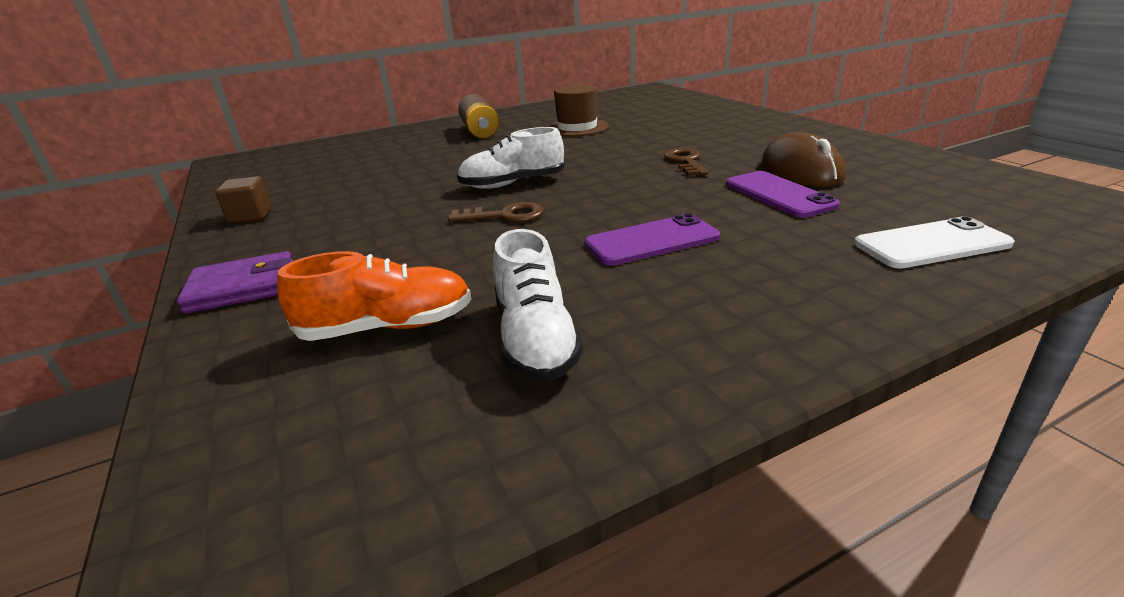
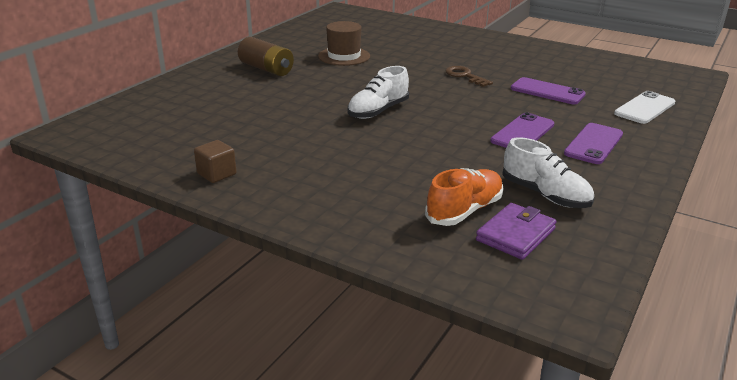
camera: 35 degrees left, 0 degrees up
(242, 287) = (329, 217): purple wallet -> purple wallet (515, 234)
(505, 216) = (414, 135): brown key -> none
(745, 280) = (593, 144): none -> purple phone
(800, 171) = (538, 73): brown mouse -> none

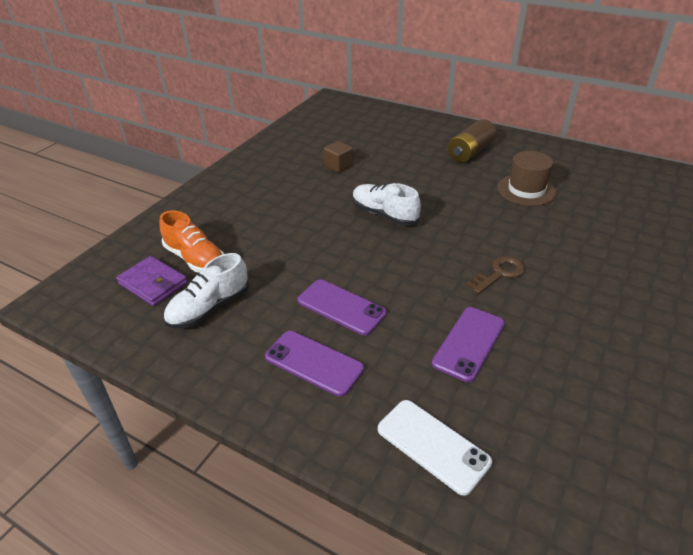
camera: 90 degrees right, 10 degrees up
(216, 174) = (270, 154): brown cube -> brown cube (338, 166)

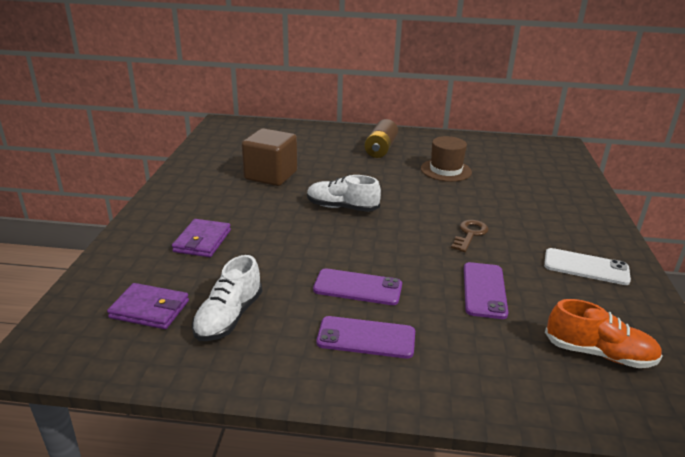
camera: 25 degrees left, 10 degrees down
(195, 259) = (181, 278): orange shoe -> orange shoe (599, 353)
(235, 225) = (202, 241): none -> purple wallet
(338, 166) = (271, 175): brown cube -> brown cube, size x1.97
(432, 445) = (512, 373): white phone -> white phone (586, 267)

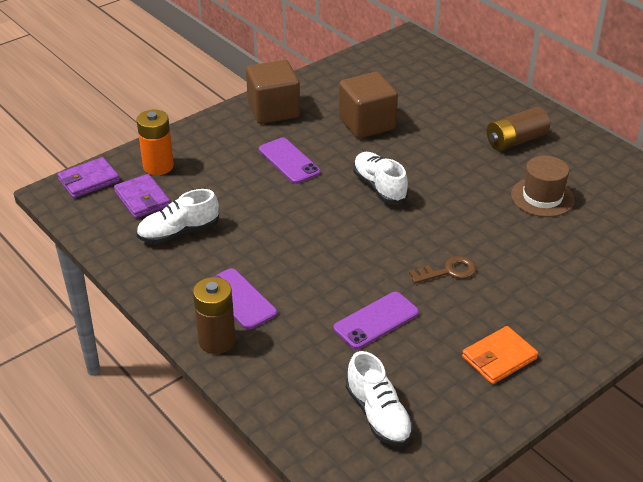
camera: 45 degrees right, 10 degrees up
(129, 276) = (158, 166): none -> orange battery
(183, 194) = (273, 110): none -> brown cube
(202, 241) = (235, 162): purple wallet -> purple wallet (89, 180)
(357, 287) = (287, 261): purple phone -> purple phone (289, 161)
(402, 384) = (217, 341): none -> brown battery
(586, 267) = (499, 358): white phone -> orange wallet
(599, 353) = (378, 415): orange shoe -> white shoe

